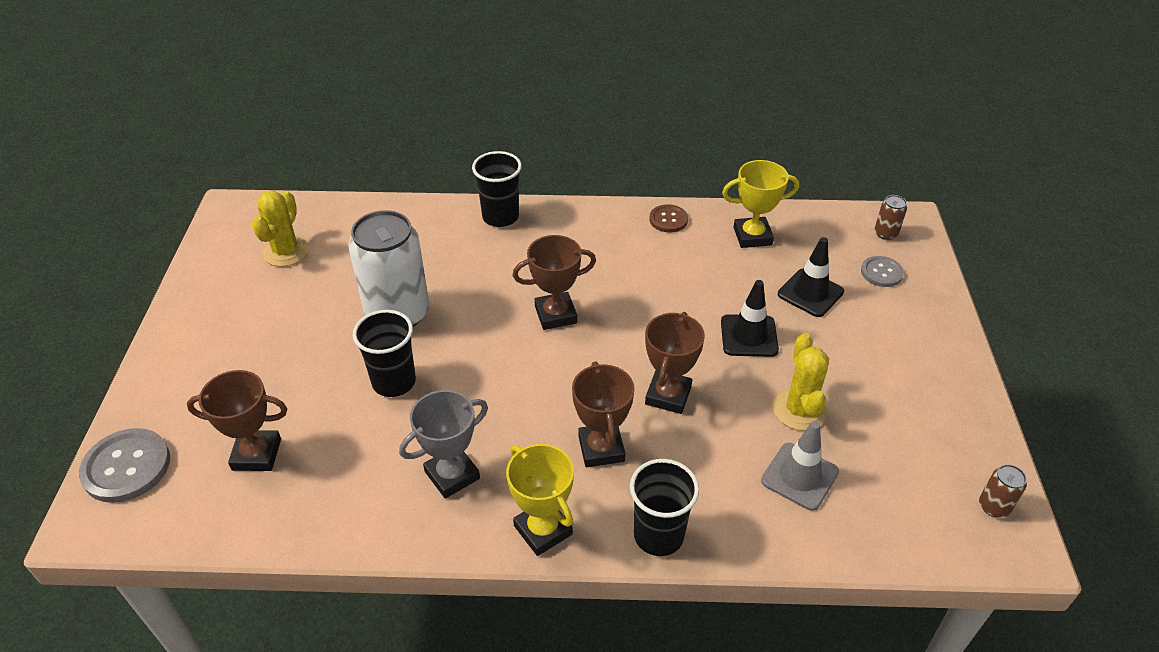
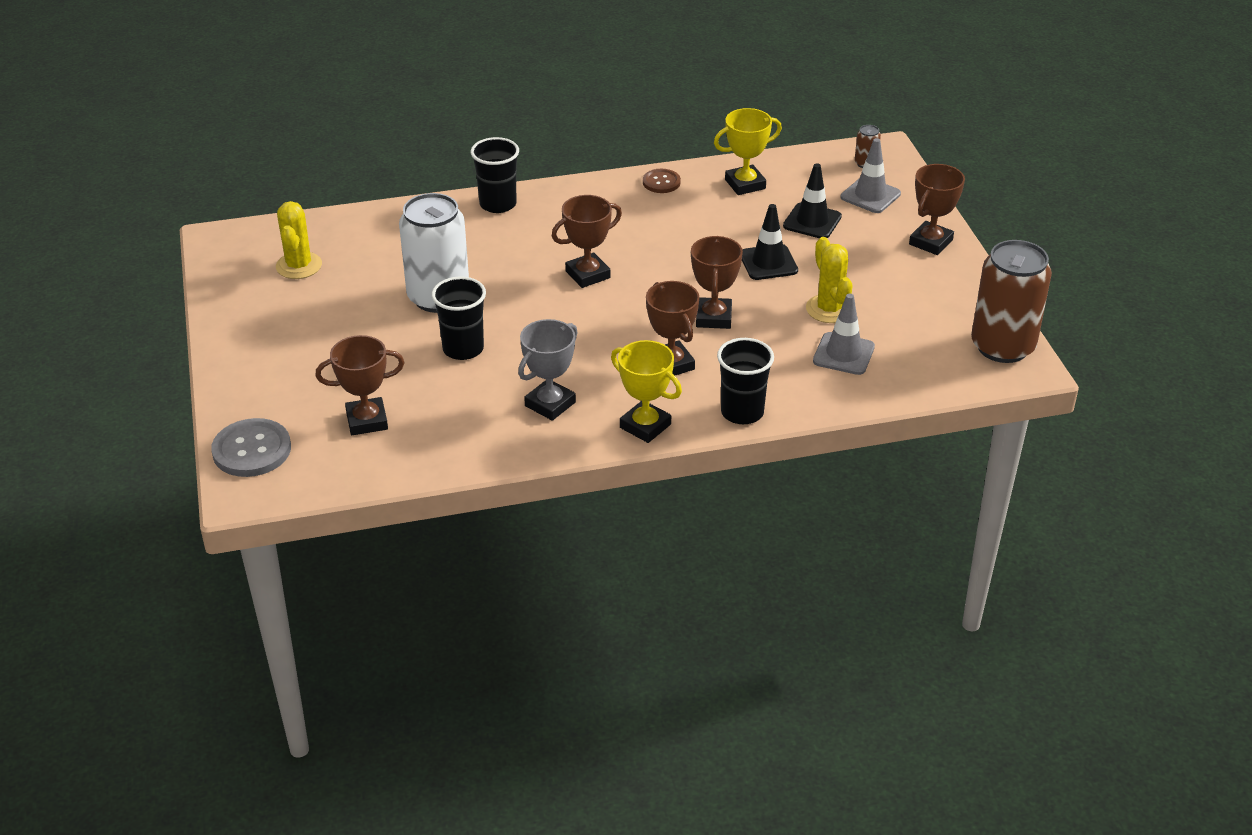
camera: 15 degrees left, 5 degrees down
(881, 273) = (870, 195): grey button -> grey traffic cone
(935, 343) = (930, 242): none -> brown trophy
(993, 506) = (1002, 346): brown can -> brown can, size x2.46

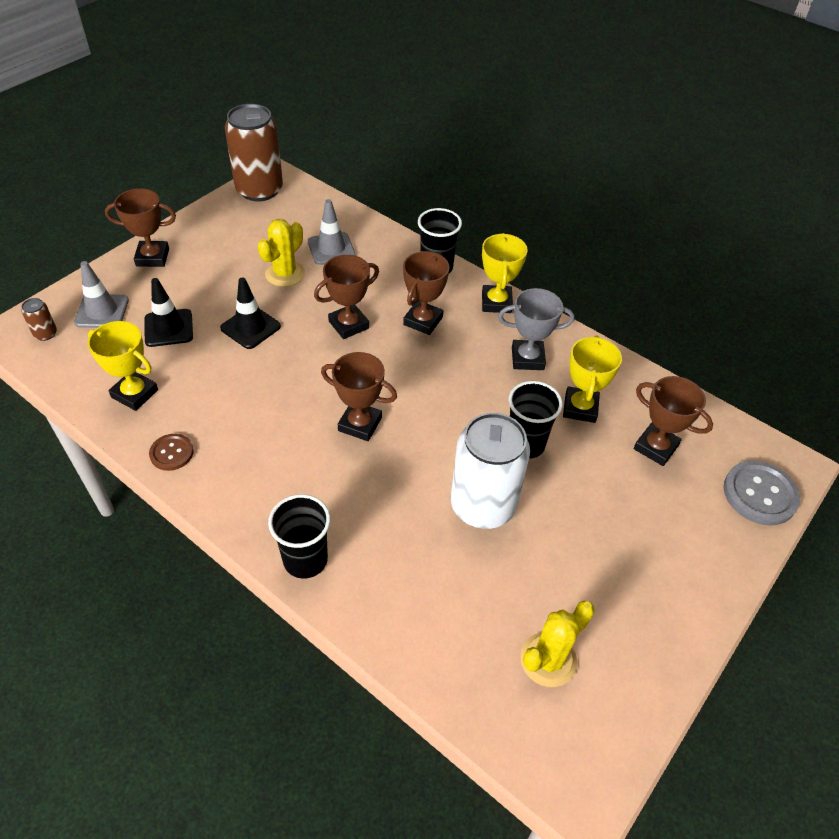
camera: 130 degrees left, 10 degrees up
(458, 402) = (580, 408): none -> yellow trophy

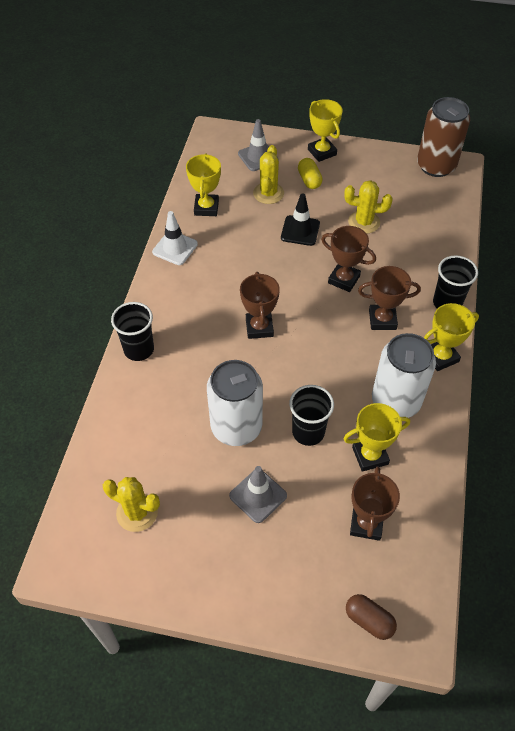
camera: 65 degrees right, 5 degrees up
(45, 334) = (222, 145): brown can -> none
(152, 257) = (322, 152): brown trophy -> yellow trophy
(168, 328) = (268, 193): black traffic cone -> yellow cactus
(171, 453) = (175, 248): brown button -> white traffic cone
(183, 286) = (309, 180): none -> yellow capsule
(331, 249) = (411, 234): grey traffic cone -> grey traffic cone (258, 495)
(527, 358) = (396, 401): grey trophy -> white can
(759, 494) = (369, 620): grey button -> brown capsule

